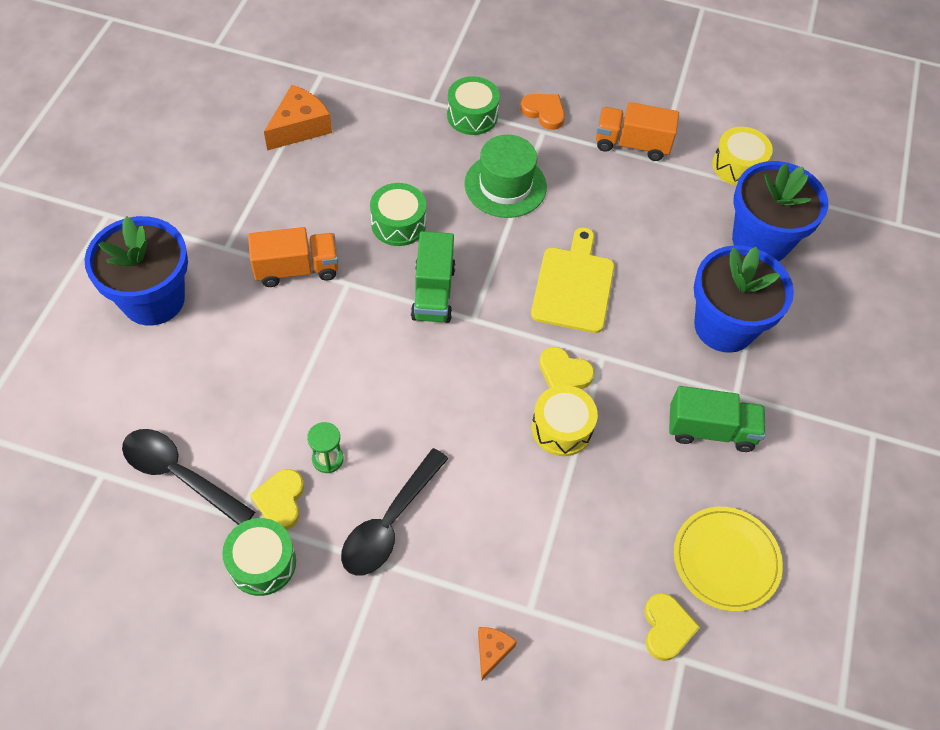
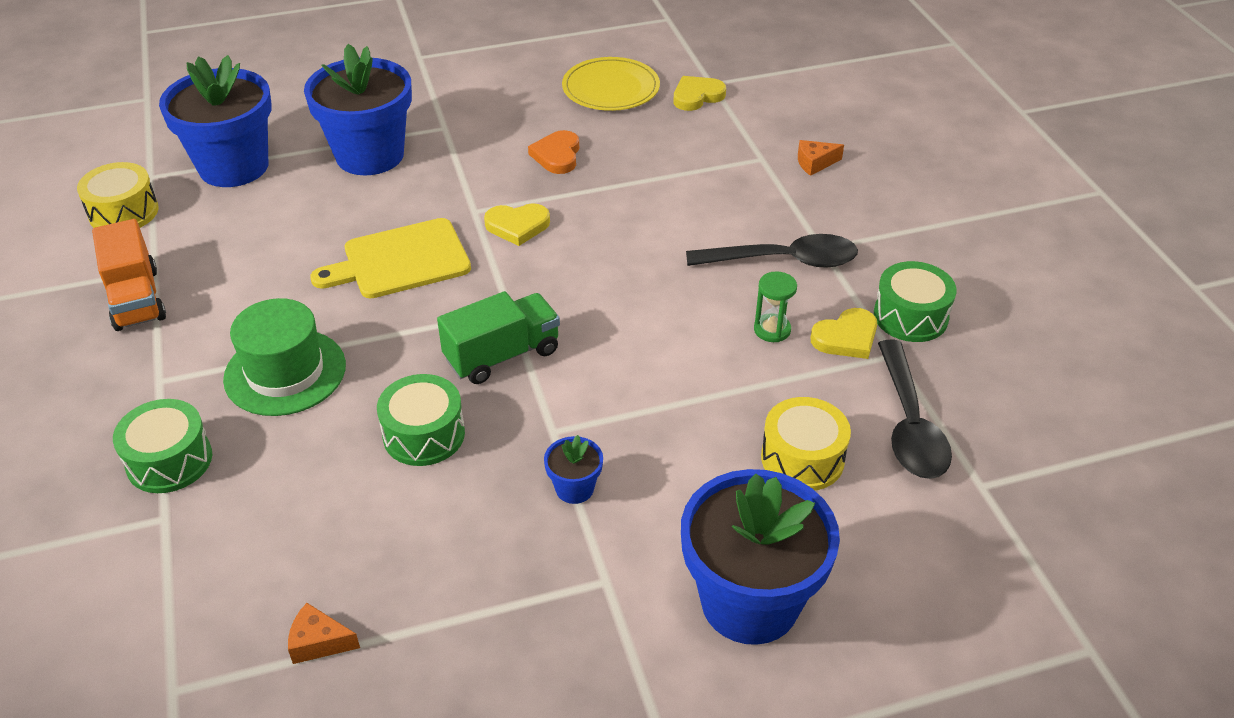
camera: 120 degrees left, 15 degrees down
(296, 269) = (574, 488): orange truck -> blue flower pot
(299, 127) = (319, 642): orange cheese -> orange cheese, size x0.54
(544, 112) = (119, 395): orange heart -> orange heart (557, 155)
(561, 428) = (580, 205): yellow drum -> yellow drum (802, 458)
(564, 373) = (517, 226): yellow heart -> yellow heart turned 90 degrees clockwise
(710, 430) = (496, 129): green truck -> none

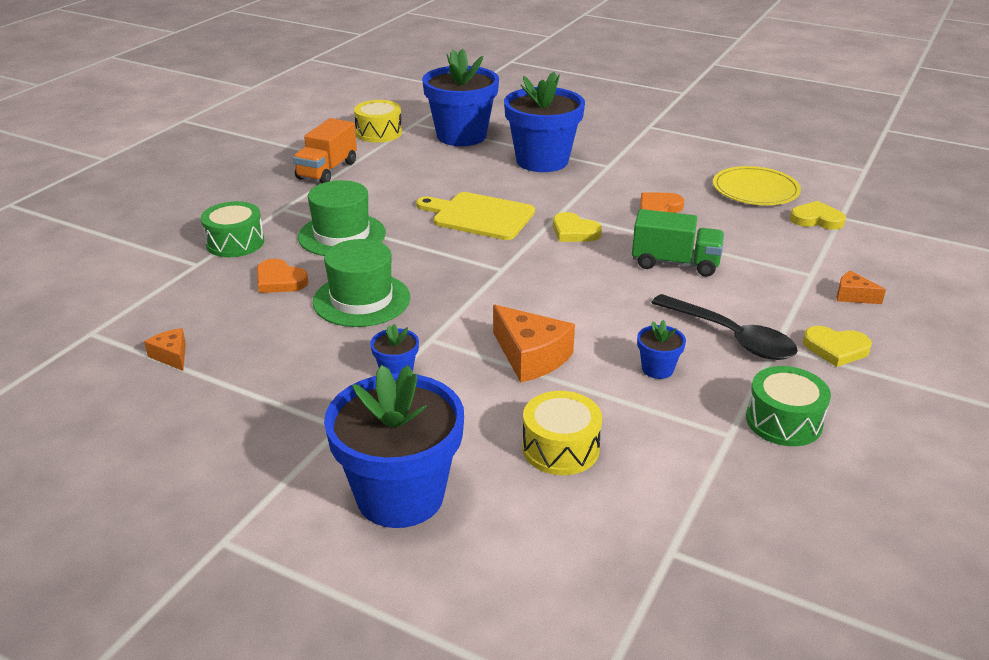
camera: 45 degrees right, 10 degrees down
(300, 471) = (279, 280): none -> orange heart
(424, 434) = (361, 300): green drum -> green hat
(502, 355) = (462, 288): green truck -> green truck (675, 263)
(663, 387) = (531, 357): none -> orange cheese
(772, 330) = (657, 369): green hourglass -> blue flower pot
(846, 337) = (708, 404): yellow heart -> yellow heart (835, 349)
(909, 424) = (673, 480): black spoon -> none

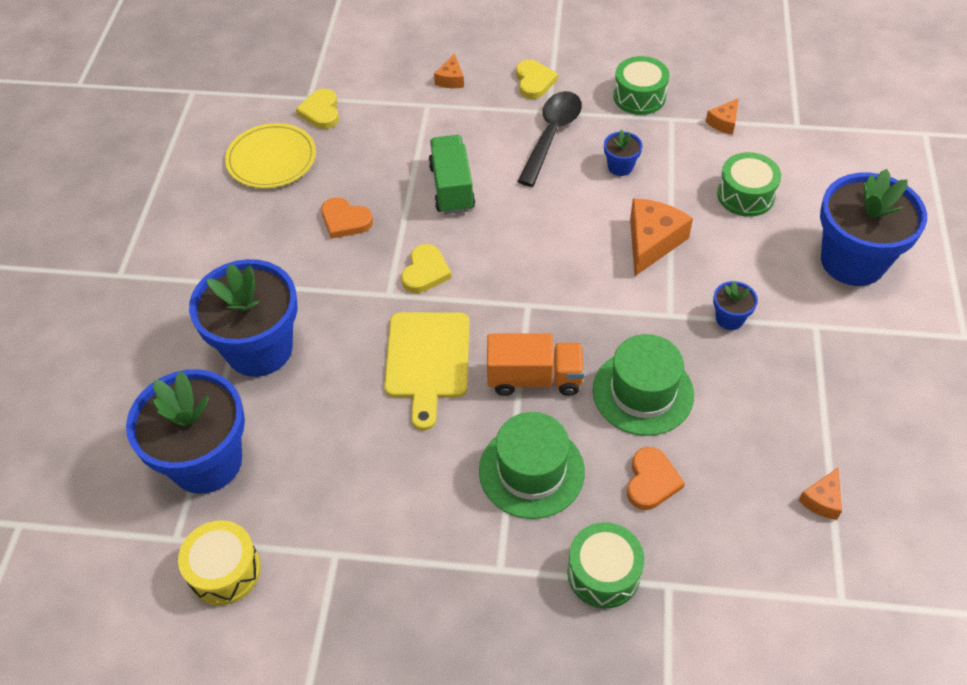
camera: 110 degrees left, 20 degrees up
(327, 170) = (373, 574): orange truck -> orange truck (534, 378)
(560, 448) = (745, 195): yellow drum -> green drum
(705, 479) = (724, 122): none -> orange cheese

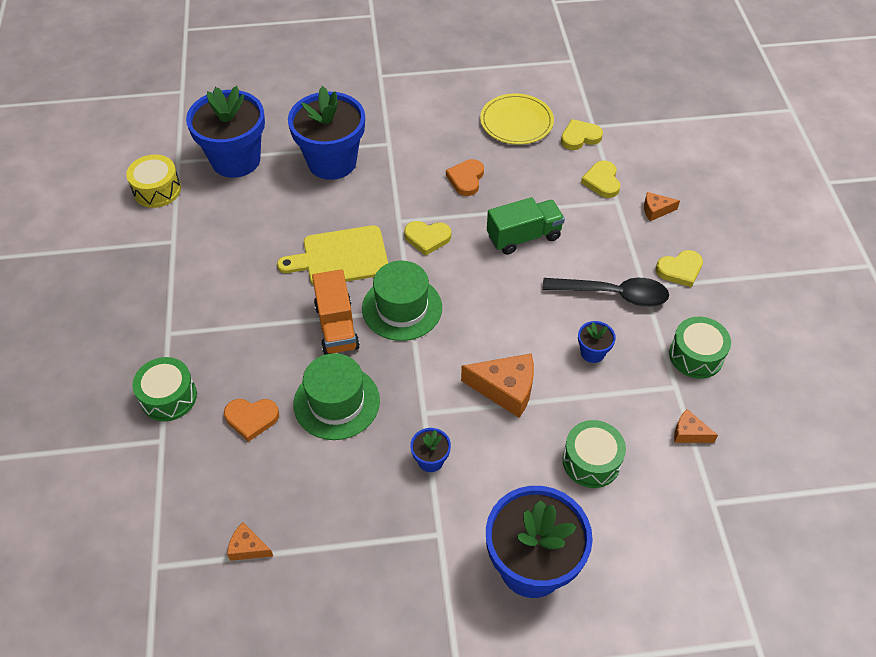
camera: 75 degrees right, 0 degrees up
(395, 109) = (602, 181): none -> yellow heart
(531, 471) = (251, 338): green hat -> green hat (402, 308)

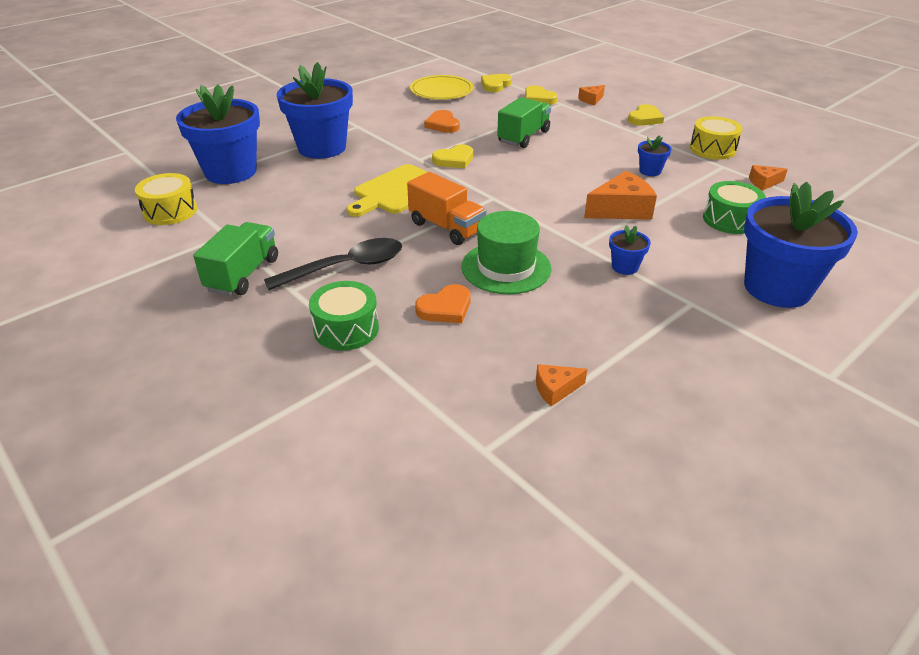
camera: 35 degrees left, 15 degrees down
(149, 296) = (243, 274): none -> green truck
(402, 308) = (485, 199): green hat -> none
(613, 294) = (622, 142): black spoon -> black spoon (346, 267)
(696, 355) = (712, 149): green drum -> yellow drum

